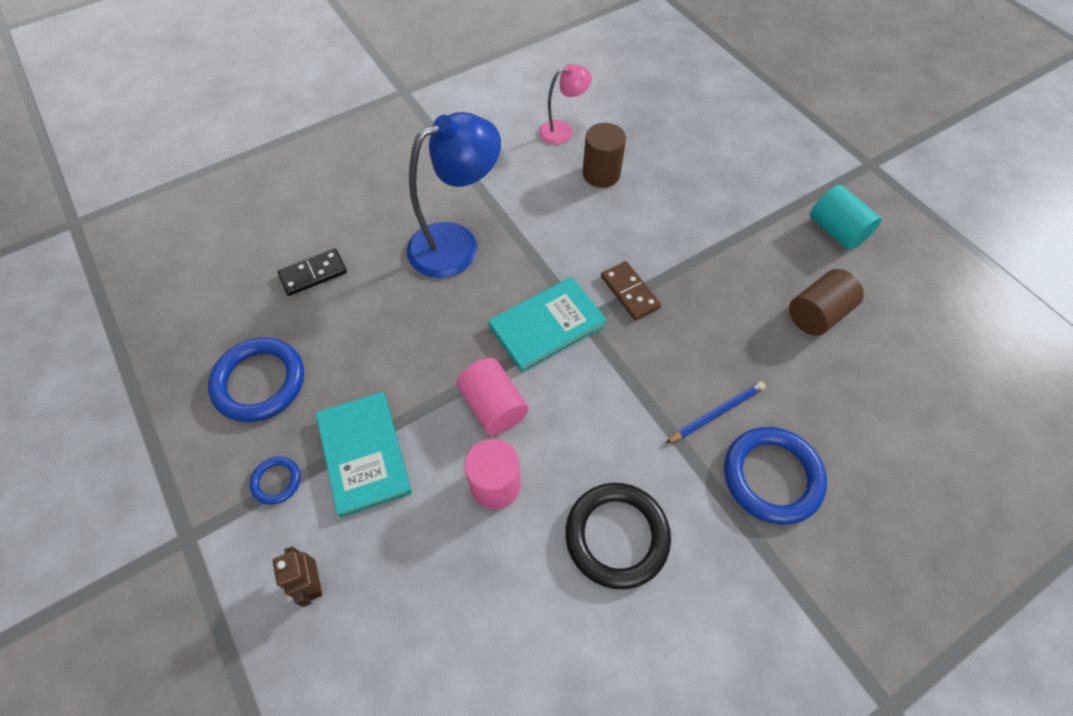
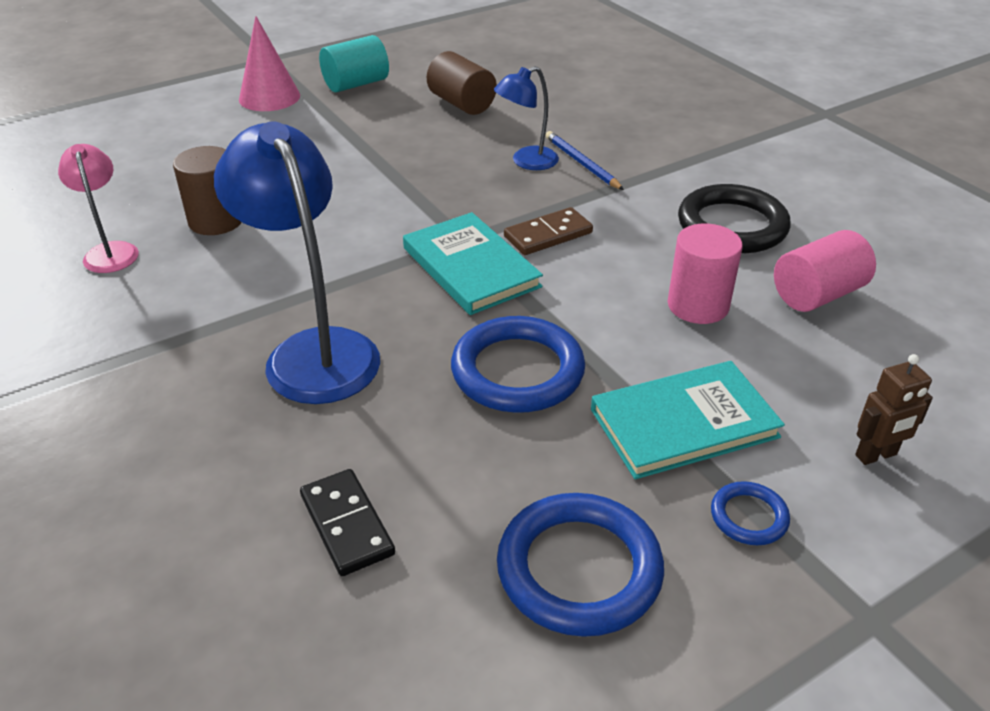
camera: 90 degrees left, 20 degrees down
(493, 406) = (592, 309): pink cylinder -> pink cylinder (817, 294)
(629, 292) = (423, 207): brown domino -> brown domino (548, 235)
(712, 366) = (526, 162): none -> blue lamp
(772, 477) = (646, 141): blue ring -> blue ring (517, 371)
(794, 175) = (269, 97): none -> pink cone

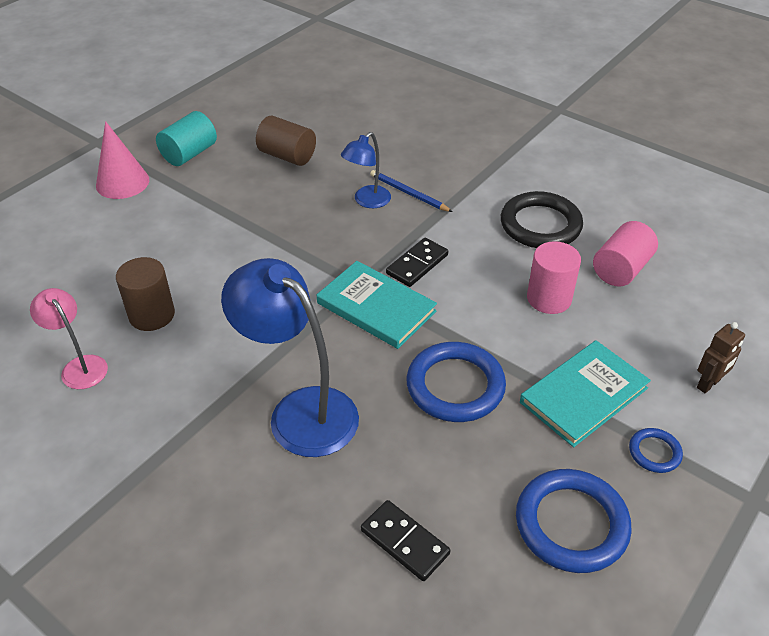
camera: 20 degrees left, 5 degrees up
(548, 235) = (417, 264): brown domino -> black domino

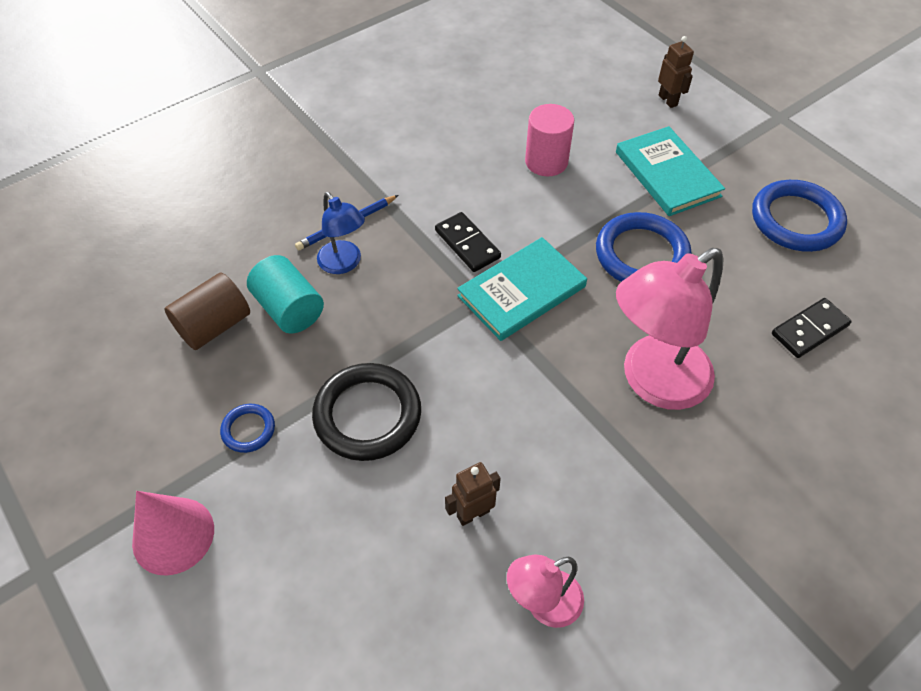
camera: 75 degrees left, 10 degrees up
(152, 315) = (473, 513): brown cylinder -> brown robot
(189, 154) = (147, 439): turquoise cylinder -> turquoise cylinder (289, 309)
(300, 411) = (653, 382): blue lamp -> pink lamp
(540, 225) = (441, 138): black ring -> black ring (367, 415)
(621, 269) = (522, 105): pink cylinder -> none
(654, 452) = (732, 152): blue ring -> blue ring (248, 430)

